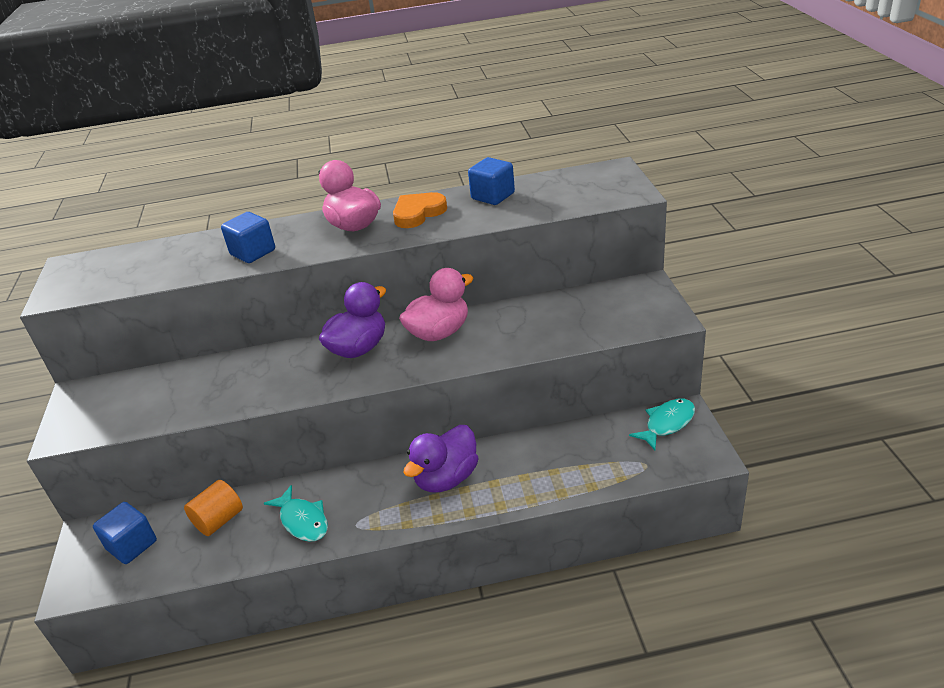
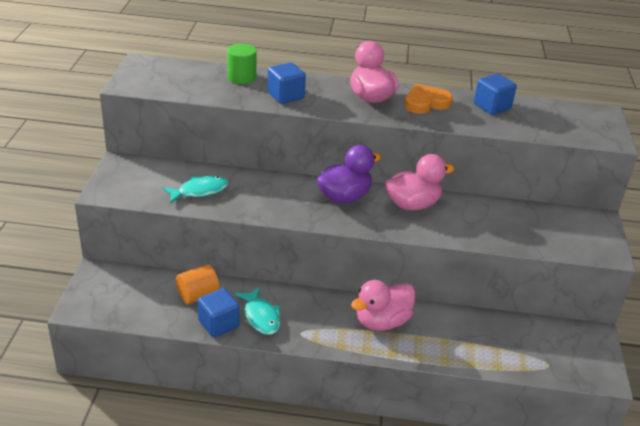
camera: 10 degrees right, 0 degrees up
(132, 545) = (129, 292): blue cube -> blue cube (218, 324)
(195, 246) = (241, 77): none -> green cylinder
(446, 478) = (382, 321): purple duck -> pink duck
(667, 423) = (578, 338): turquoise fish -> turquoise fish (199, 191)

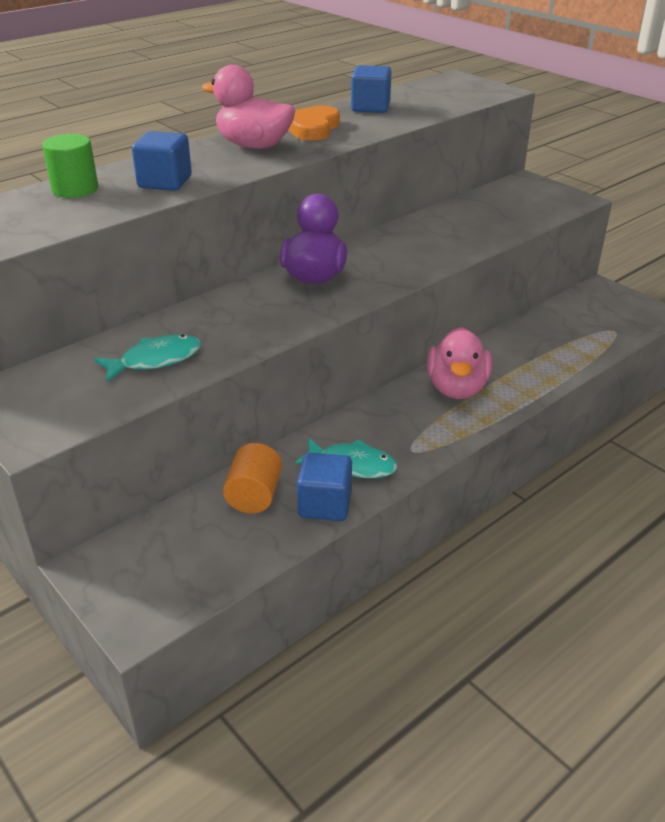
camera: 45 degrees left, 0 degrees up
(199, 191) = (155, 360): turquoise fish -> turquoise fish turned 45 degrees clockwise
(412, 204) = (383, 248): pink duck -> none

